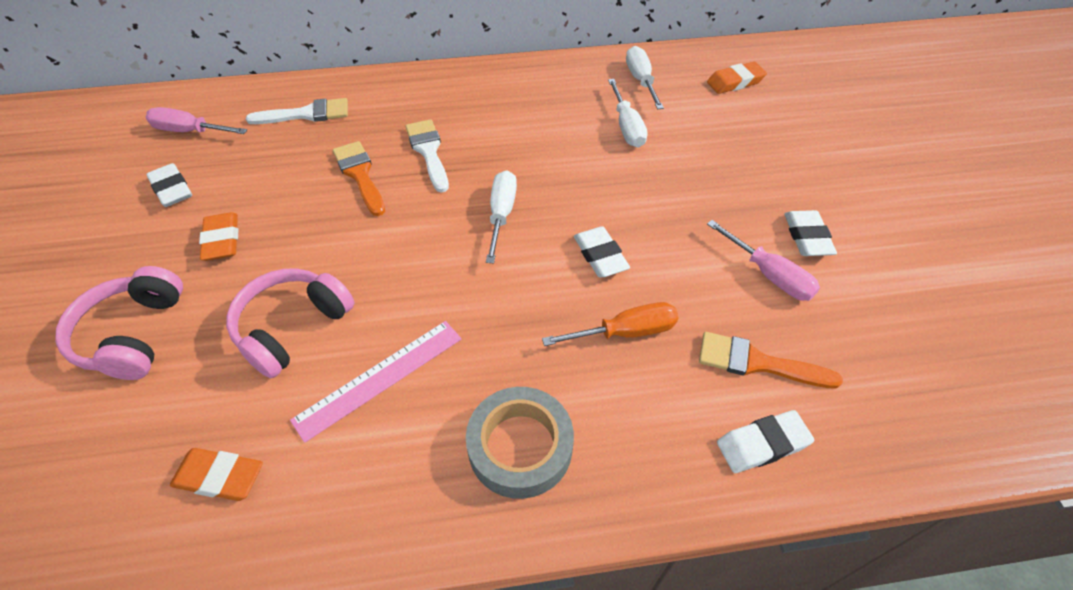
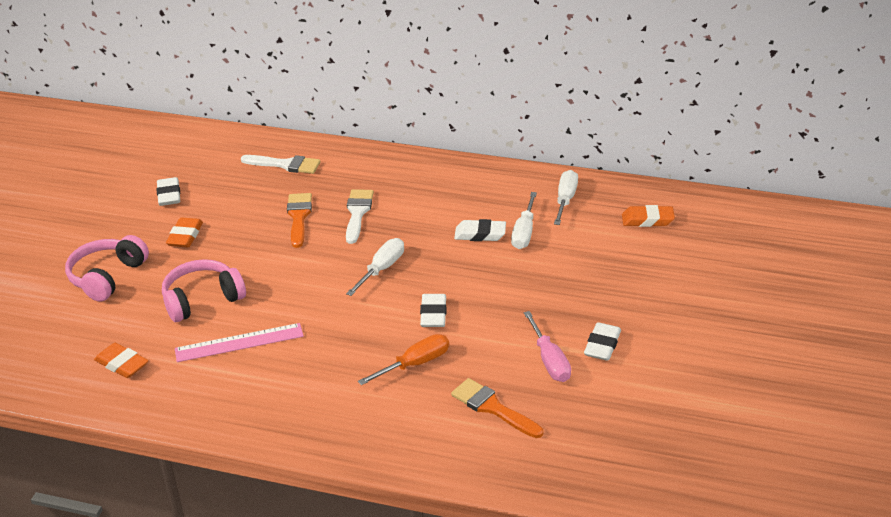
camera: 25 degrees right, 15 degrees down
(190, 131) = (199, 158): pink screwdriver -> none
(520, 446) = (301, 403): grey tape -> none
(625, 332) = (415, 364): orange screwdriver -> orange screwdriver turned 45 degrees counterclockwise
(762, 444) = (456, 450): white eraser -> white eraser (480, 234)

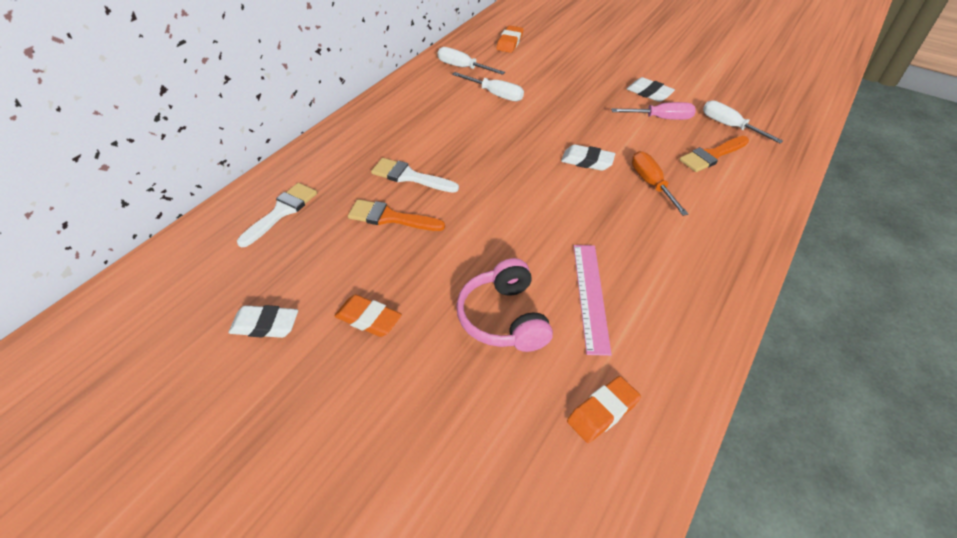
camera: 75 degrees left, 10 degrees up
(107, 277) = (414, 413): pink headphones -> none
(381, 269) = (509, 178): white screwdriver -> white screwdriver (729, 126)
(480, 234) = (486, 115): white eraser -> none

